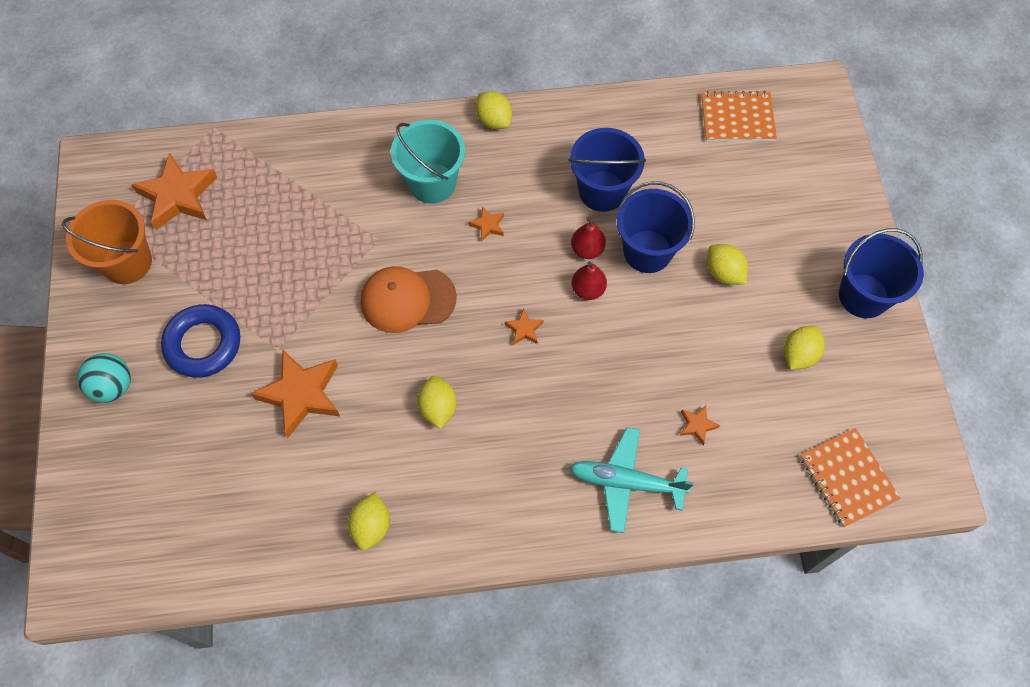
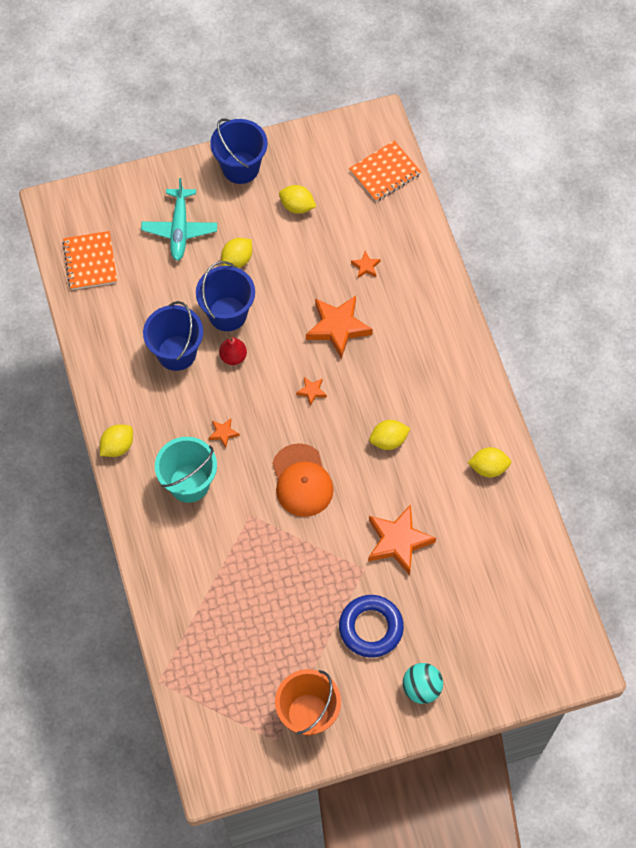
camera: 100 degrees left, 0 degrees up
(178, 196) = (235, 691): orange star -> orange star (338, 327)
(588, 289) = (269, 351): red pear -> none
(626, 482) = (418, 306): turquoise plane -> turquoise plane (180, 229)

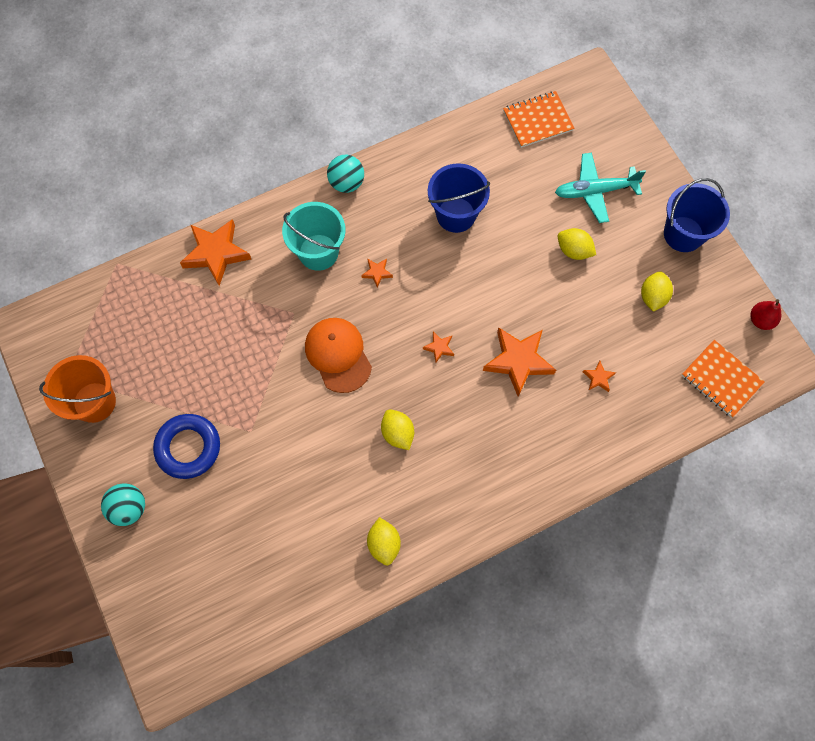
camera: 80 degrees right, 5 degrees up
(117, 446) = (346, 183): yellow lemon -> turquoise ball
(227, 314) = (509, 253): blue bucket -> none
(233, 357) = (462, 266): red pear -> red pear (760, 320)
(302, 480) = (338, 355): orange cap -> orange cap turned 90 degrees clockwise
(398, 541) = (285, 460): orange star -> orange star (216, 253)

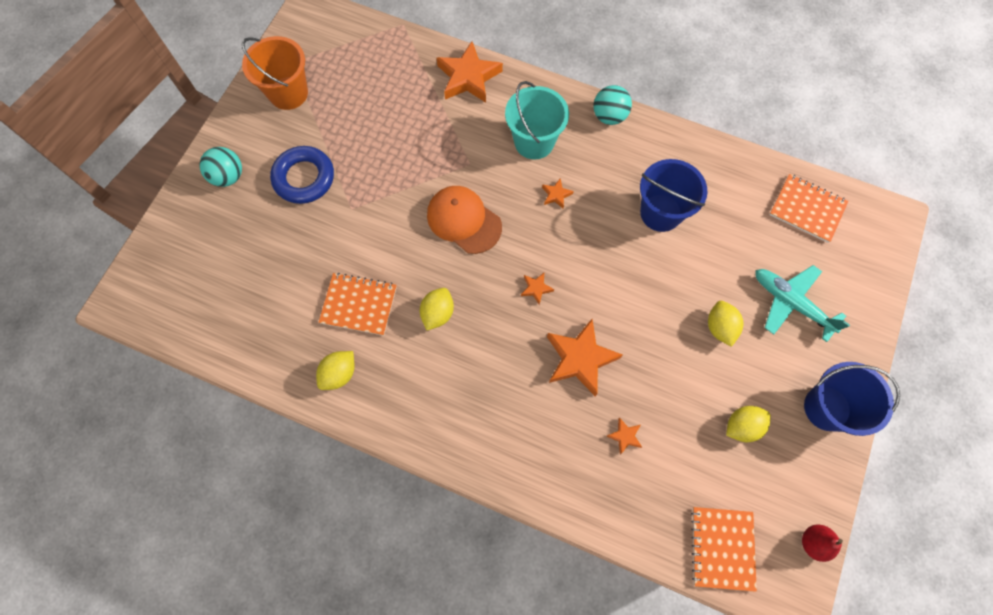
camera: 50 degrees right, 0 degrees up
(338, 355) = (464, 220): orange cap -> orange cap turned 75 degrees counterclockwise
(339, 486) = (359, 305): none -> orange notebook

